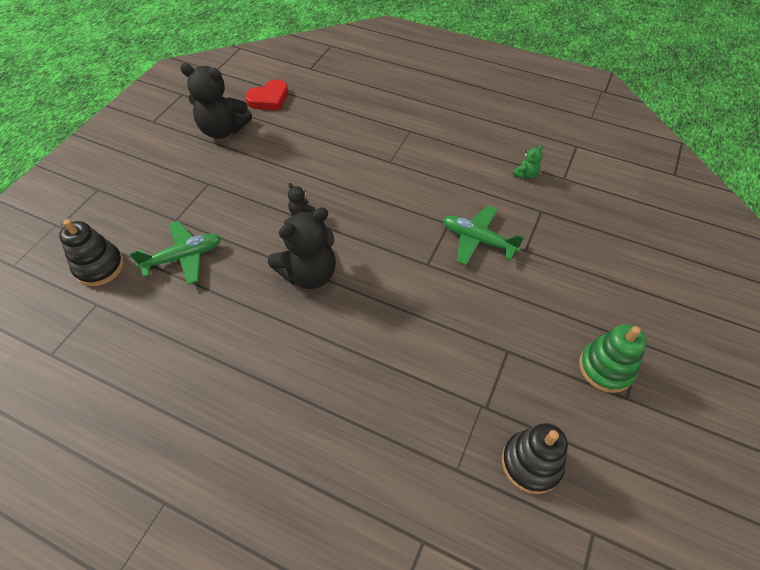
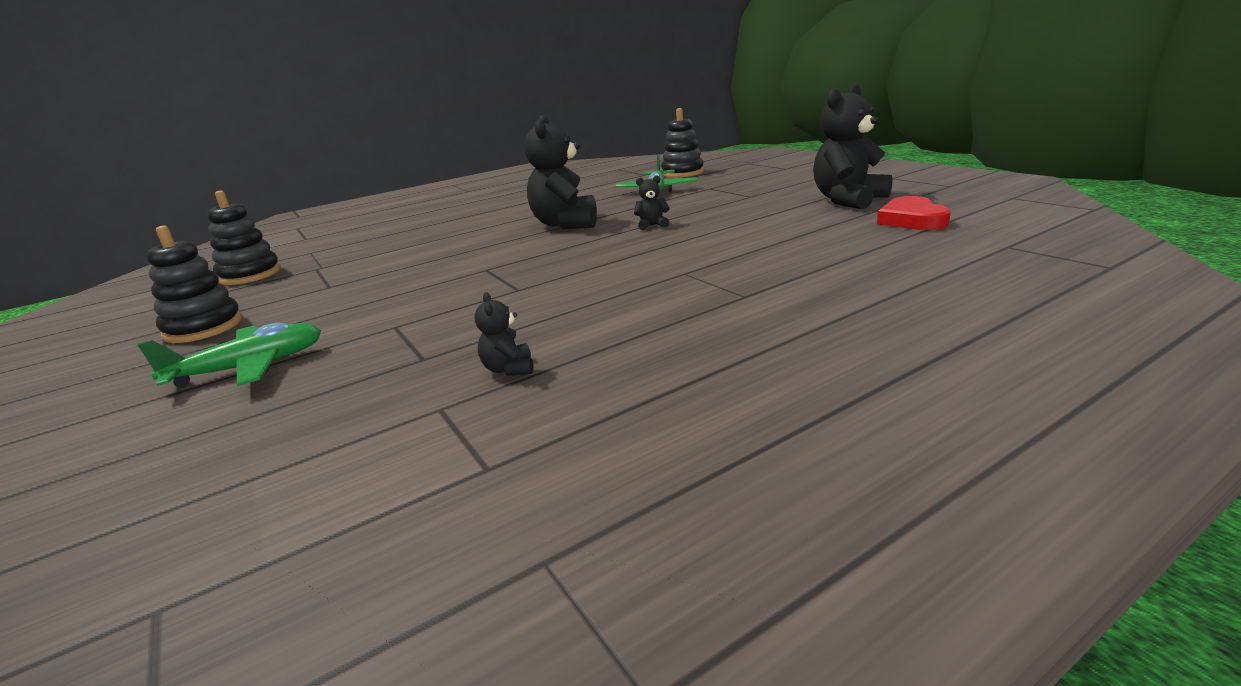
camera: 125 degrees right, 30 degrees down
(478, 240) = (464, 300): green plane -> green plane (249, 367)
(526, 174) = (509, 369): green teddy bear -> black teddy bear
(606, 368) = (203, 328): green stacking toy -> black stacking toy

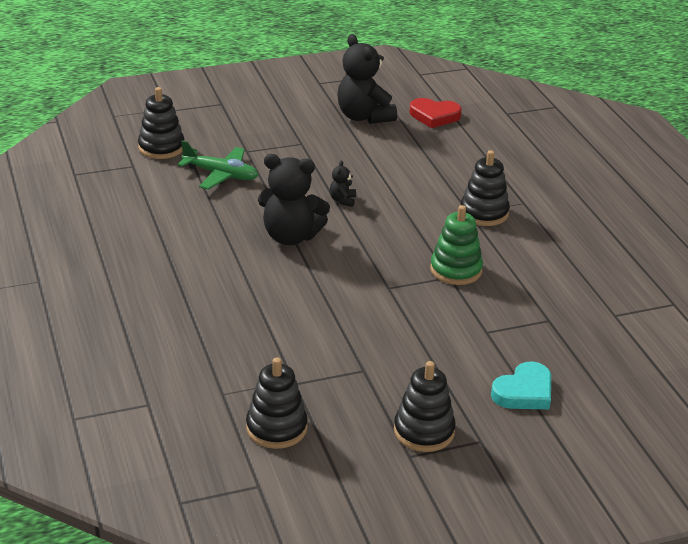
camera: 80 degrees left, 10 degrees up
(249, 367) = (524, 392): green plane -> turquoise heart
(509, 369) = (580, 291): black teddy bear -> none
(535, 289) = (456, 270): none -> green stacking toy
(689, 280) = (484, 213): none -> black stacking toy

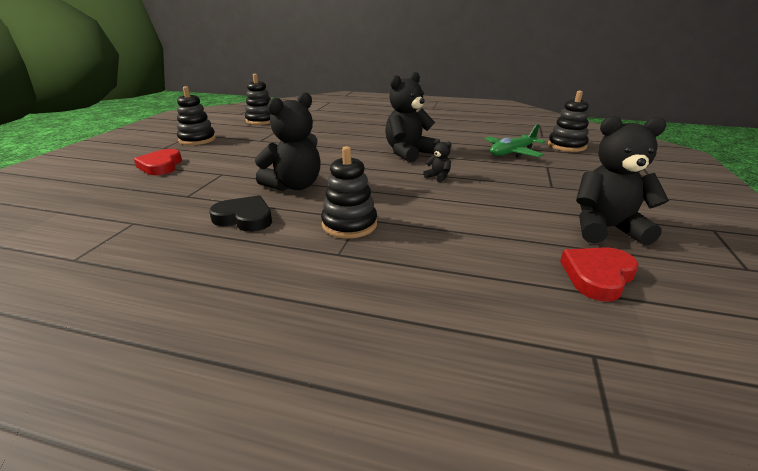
camera: 125 degrees right, 5 degrees down
(456, 270) = (294, 186): green stacking toy -> black teddy bear
(524, 392) = (161, 166): turquoise heart -> red heart
(537, 264) = (244, 218): none -> black heart

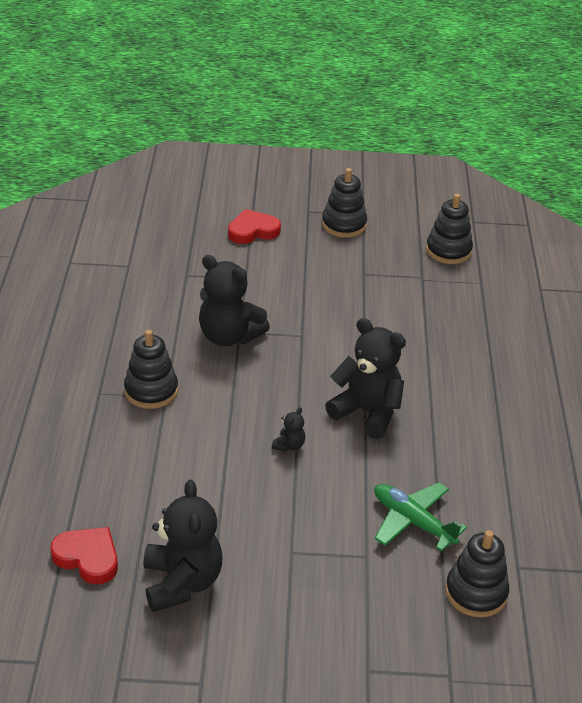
camera: 75 degrees right, 10 degrees up
(244, 218) = (149, 323): black heart -> none

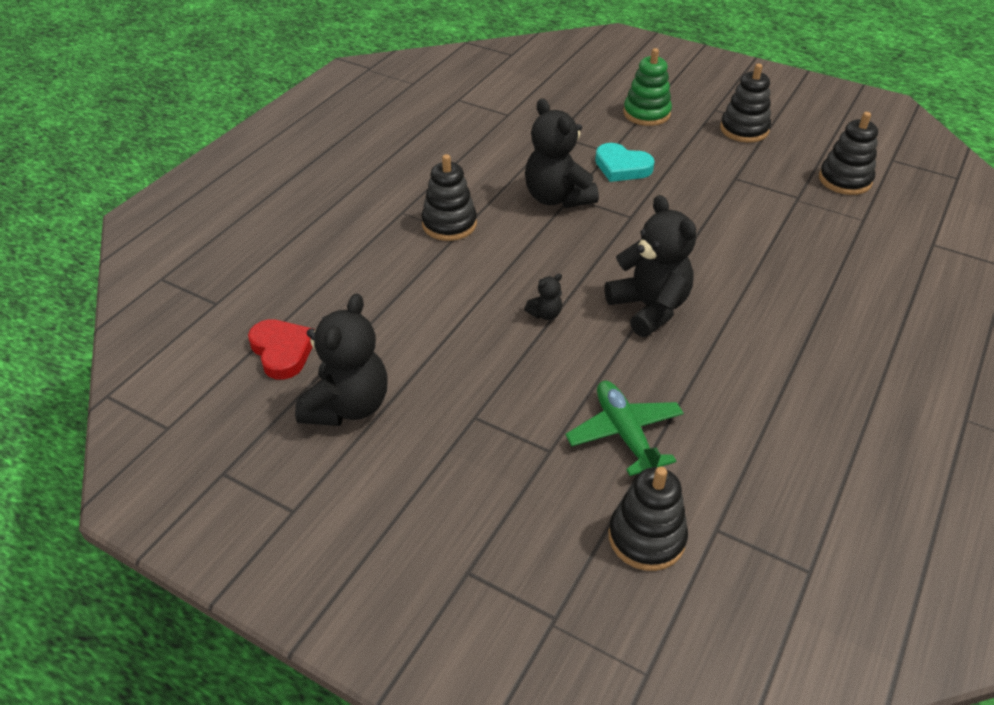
camera: 30 degrees right, 5 degrees up
(253, 231) = (646, 113): red heart -> green stacking toy
(265, 290) = (622, 167): none -> turquoise heart

